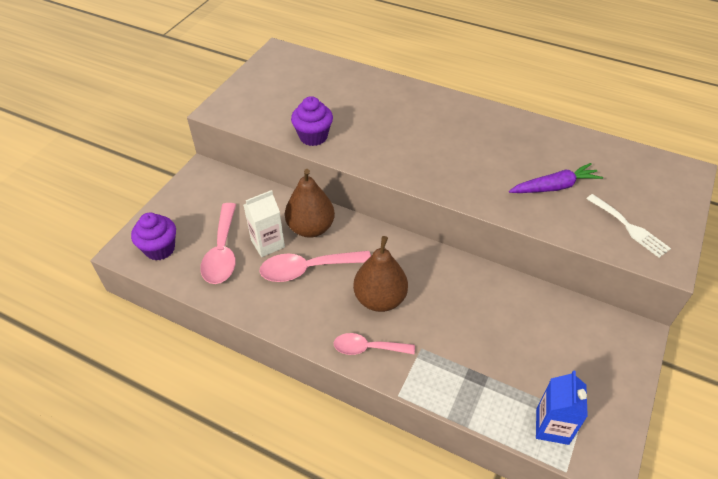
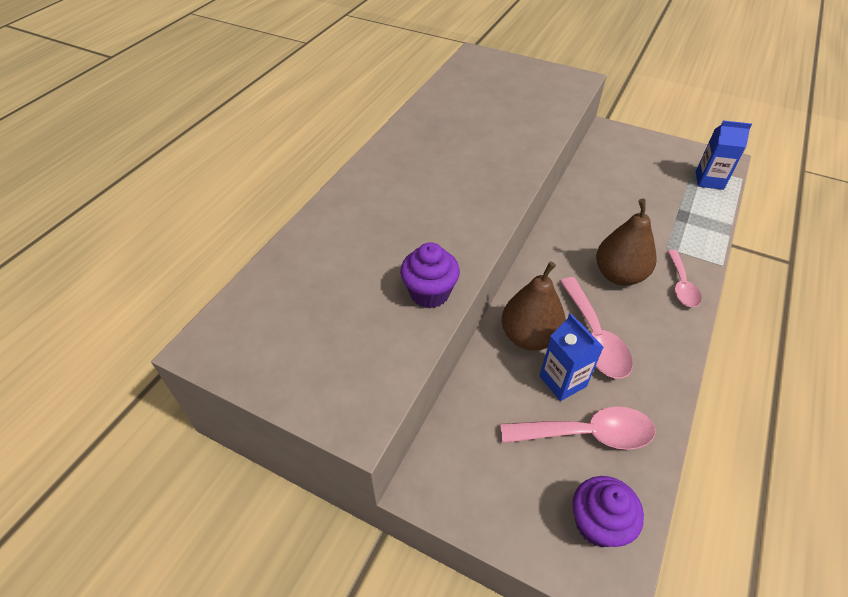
camera: 90 degrees left, 0 degrees up
(267, 243) = (562, 381): white carton -> blue carton
(554, 187) = (503, 118): purple carrot -> none
(629, 227) = (547, 89): white fork -> none

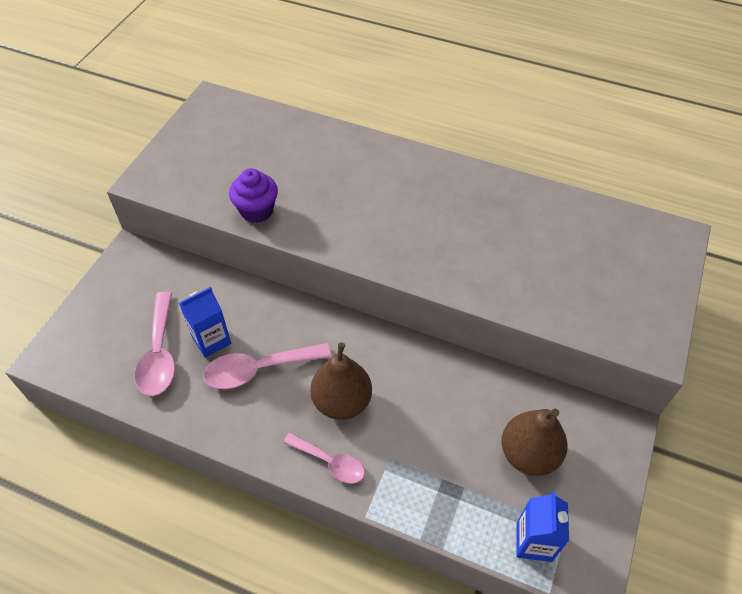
camera: 85 degrees right, 5 degrees up
(529, 336) = (260, 318): brown pear -> brown pear (528, 454)
(598, 523) = (86, 354): purple cupcake -> none
(681, 285) = (330, 462): pink spoon -> pink spoon turned 150 degrees counterclockwise

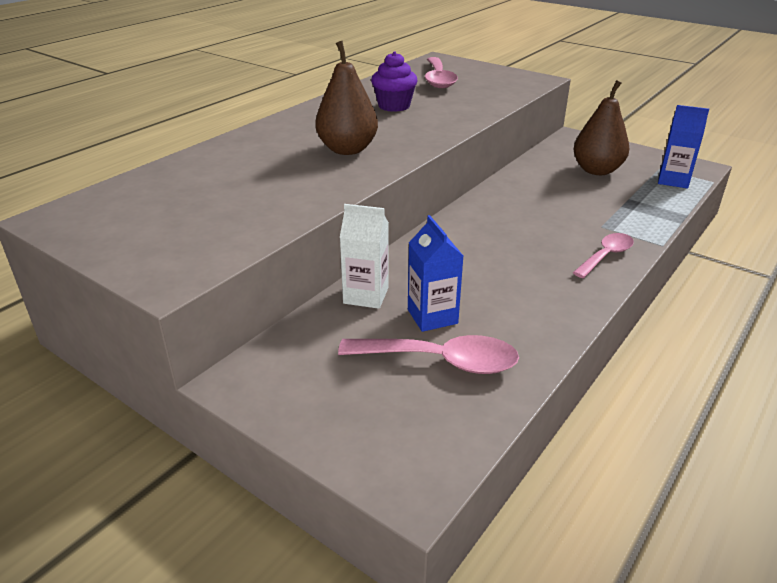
camera: 75 degrees left, 20 degrees down
(231, 294) = (366, 295): none -> white carton
(257, 211) = (296, 203): purple cupcake -> purple cupcake (394, 106)
(259, 369) = (485, 286): pink spoon -> pink spoon (438, 79)
(342, 401) = (536, 242): brown pear -> brown pear (347, 149)

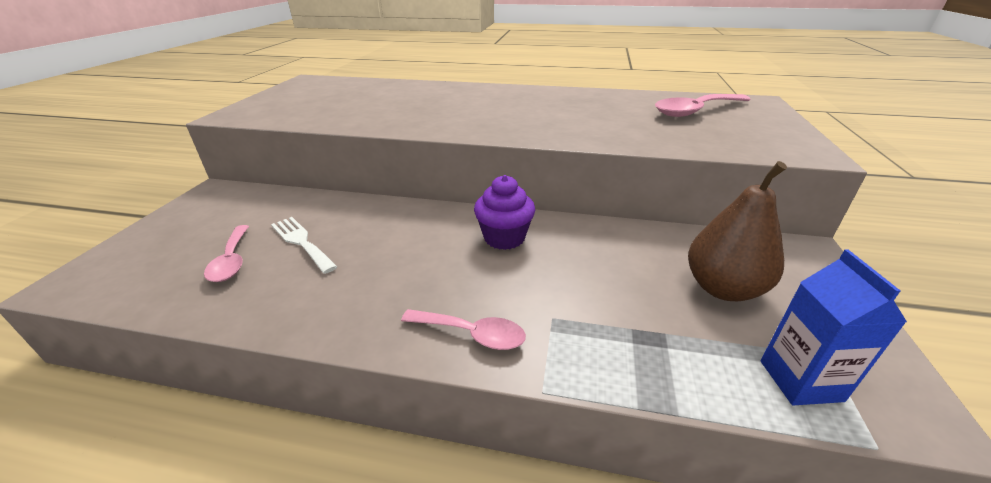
camera: 65 degrees right, 0 degrees up
(347, 149) = (466, 114): brown pear -> none
(366, 295) = (328, 206): white carton -> none
(394, 106) = (588, 109): purple cupcake -> purple cupcake (504, 238)
(432, 316) = (301, 242): blue carton -> white fork
(440, 361) = (231, 260): pink spoon -> pink spoon, size x0.66

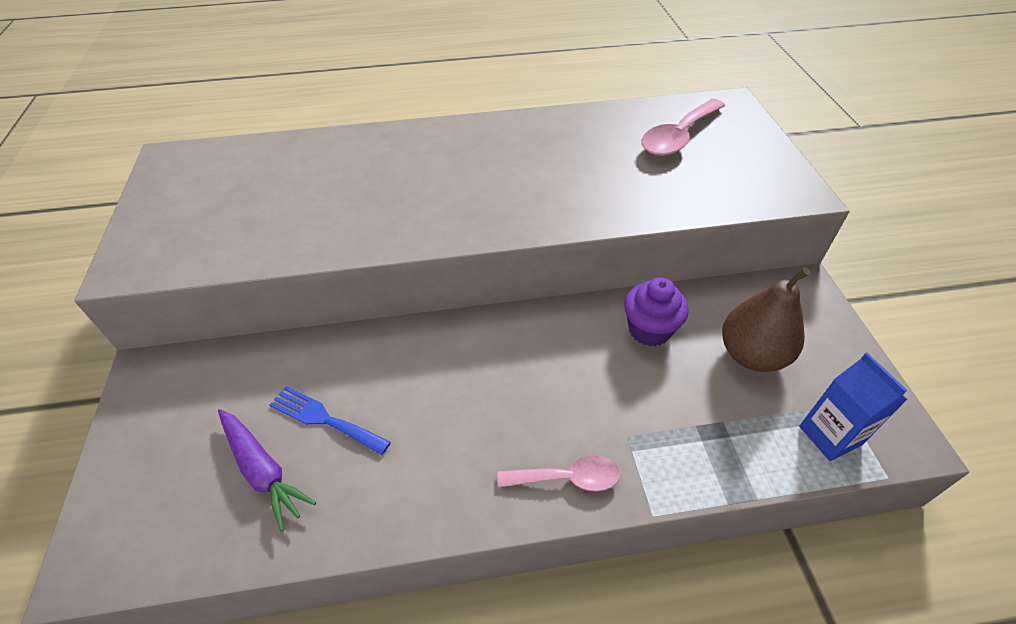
camera: 20 degrees left, 15 degrees up
(231, 260) = (263, 470): pink spoon -> purple carrot
(301, 242) = (324, 419): white fork -> blue fork
(504, 238) = (537, 348): purple cupcake -> purple cupcake (649, 330)

